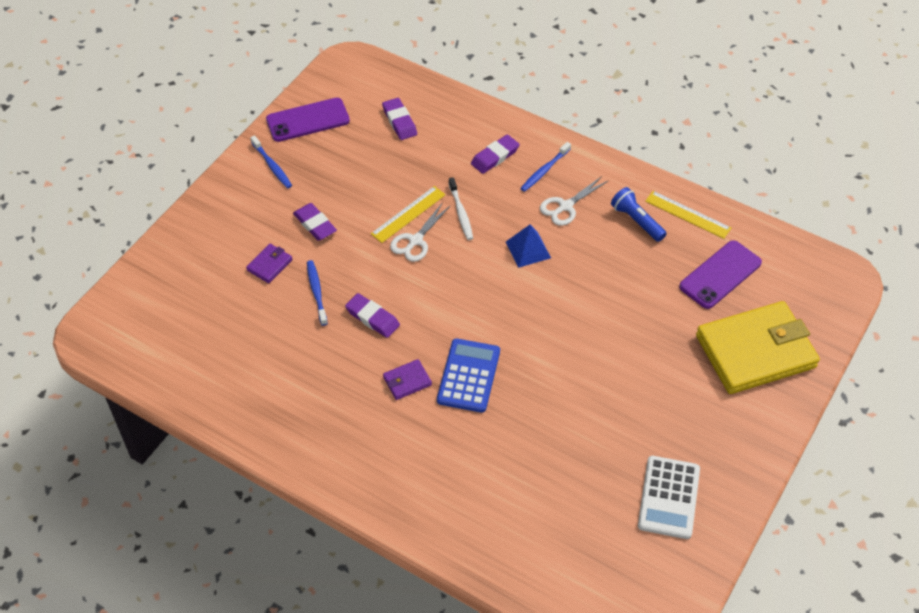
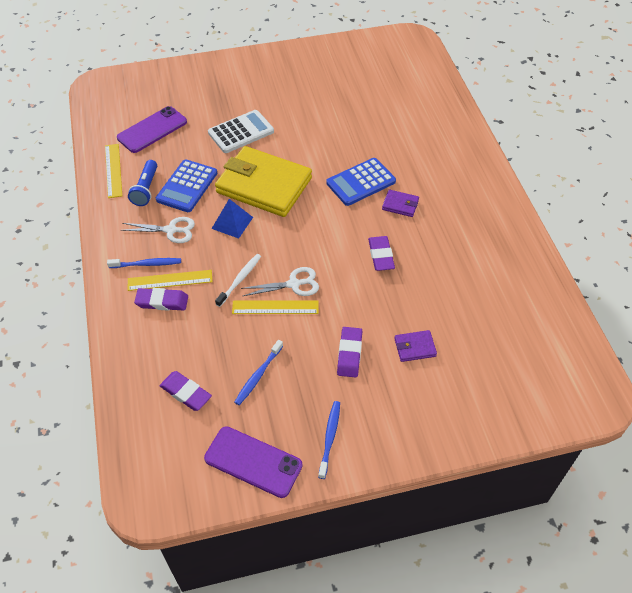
camera: 135 degrees left, 0 degrees up
(317, 292) = (400, 300): blue toothbrush -> blue toothbrush (258, 375)
(399, 121) = (186, 393): purple eraser -> purple eraser turned 75 degrees counterclockwise
(511, 173) = (170, 280): none -> yellow ruler
(609, 249) = (187, 186): none -> blue calculator
(668, 497) = (330, 69): white calculator -> white calculator (241, 132)
(720, 275) = (152, 130): purple phone -> purple phone turned 45 degrees counterclockwise
(755, 351) = (196, 89): yellow wallet -> yellow wallet (264, 185)

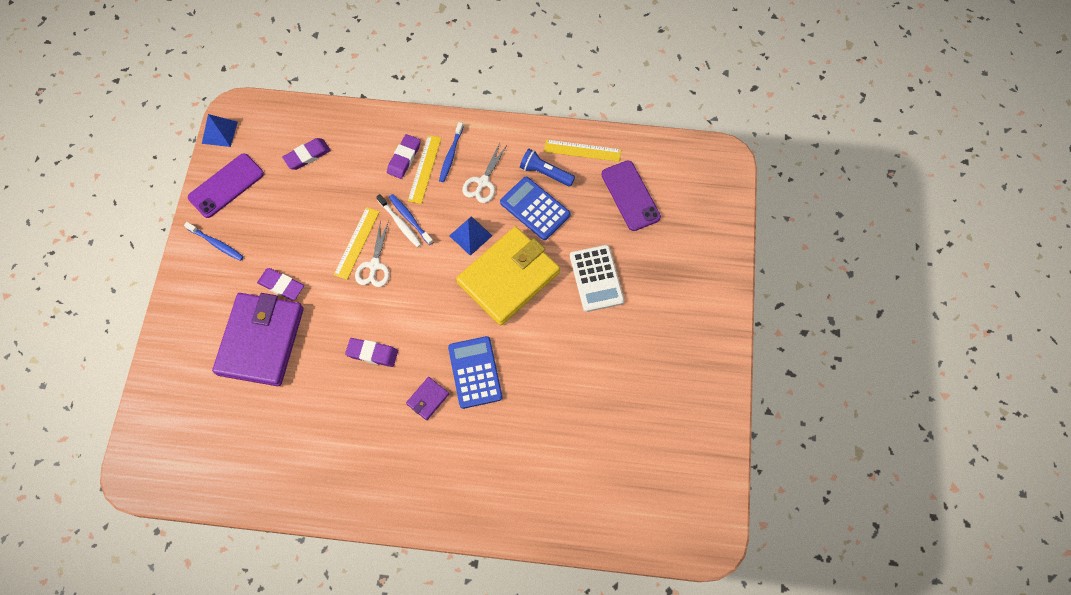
camera: 110 degrees right, 15 degrees up
(181, 505) = (219, 132): none -> blue pyramid
(258, 375) = (296, 210): blue toothbrush -> blue toothbrush (410, 219)
(415, 347) = (261, 341): purple wallet -> purple wallet, size x2.49

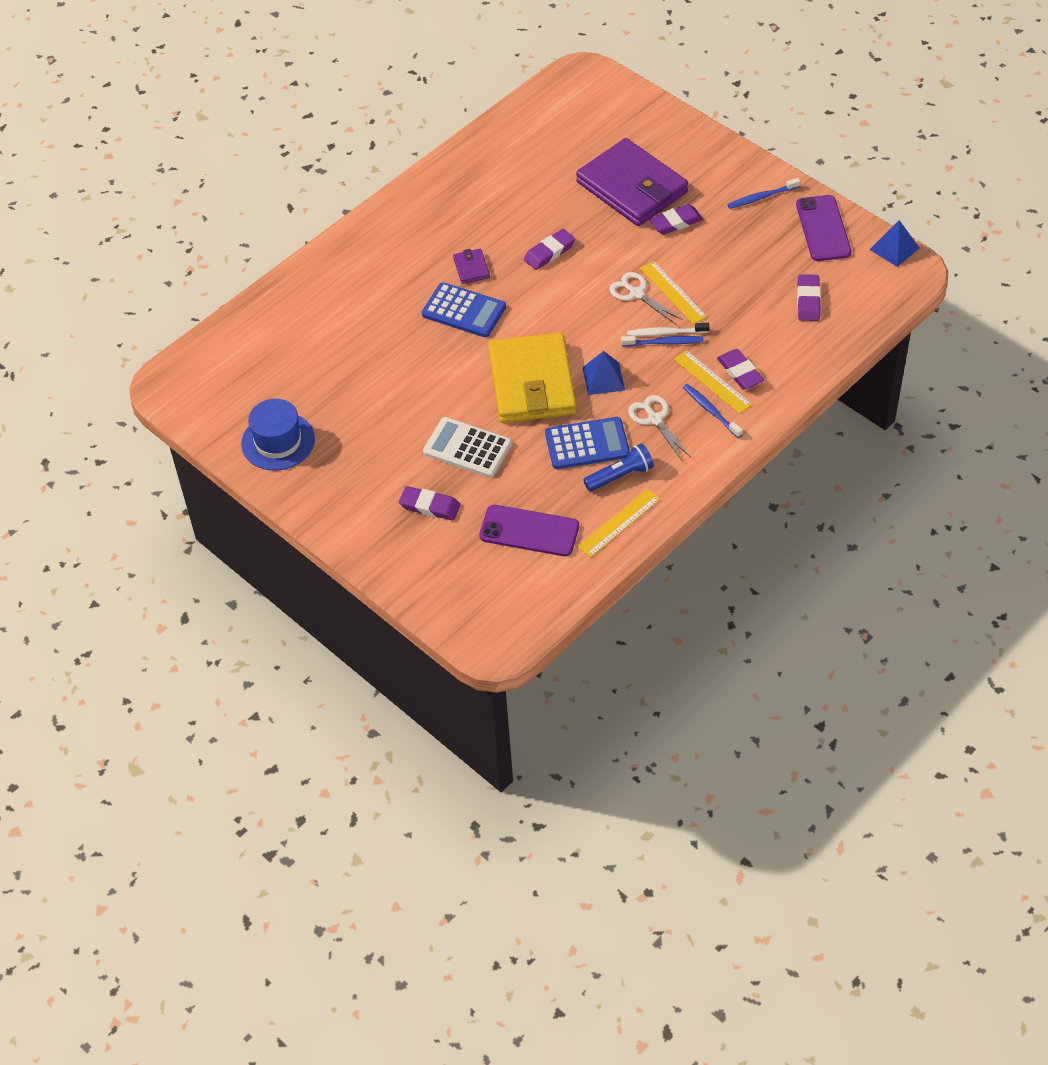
camera: 130 degrees right, 15 degrees down
(661, 267) = (429, 506): none -> purple eraser
(691, 409) = (278, 441): none -> blue hat

